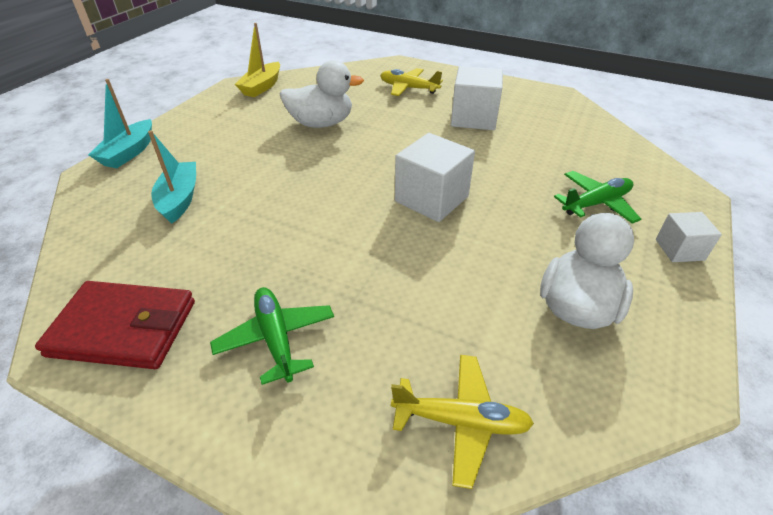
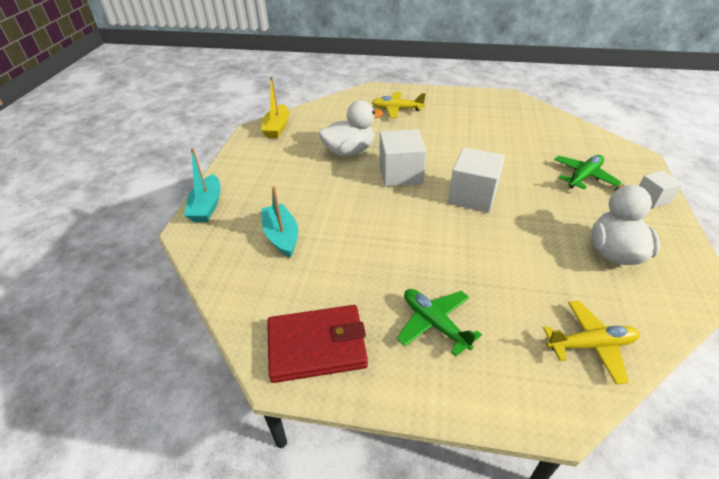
camera: 15 degrees left, 0 degrees up
(473, 118) = (461, 126): white cube -> white cube (400, 174)

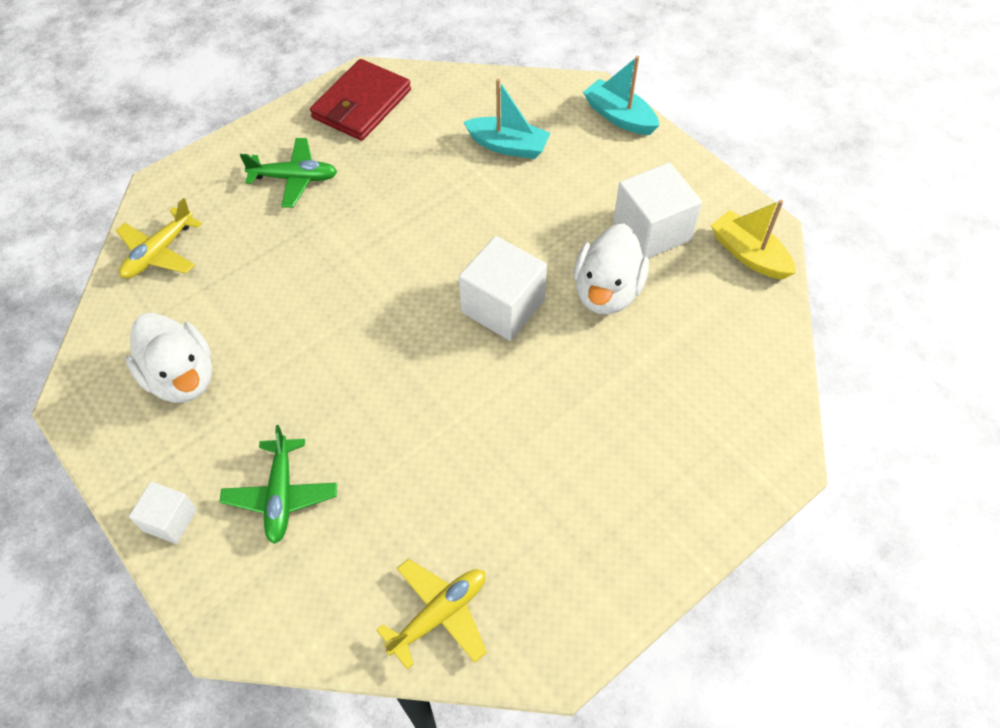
camera: 130 degrees right, 15 degrees up
(397, 109) = (672, 433): yellow plane -> yellow plane (439, 614)
(472, 196) = (388, 339): white cube -> white cube (652, 230)

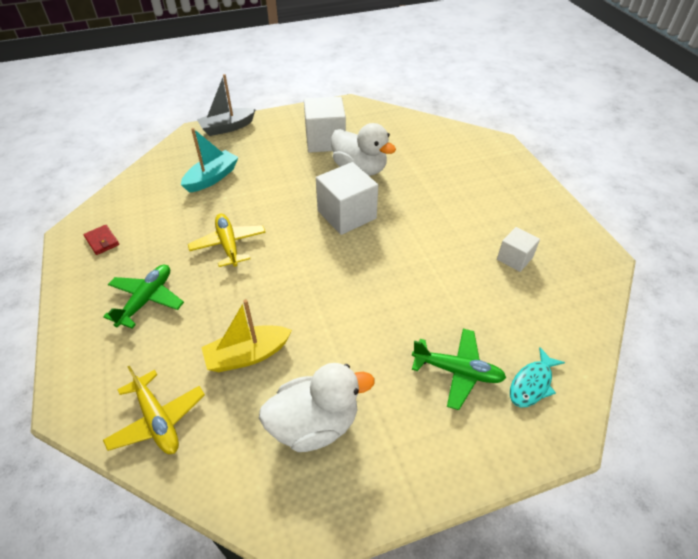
camera: 70 degrees left, 10 degrees down
(170, 520) = (459, 458): white cube -> white cube (514, 258)
(285, 581) = (532, 384): none -> turquoise fish
(361, 104) = (102, 241): red wallet -> red wallet, size x0.43
(439, 614) = (569, 302): yellow plane -> yellow plane (228, 245)
(619, 116) = (227, 128): turquoise boat -> grey boat
(749, 254) = (363, 114): yellow boat -> yellow boat (247, 355)

